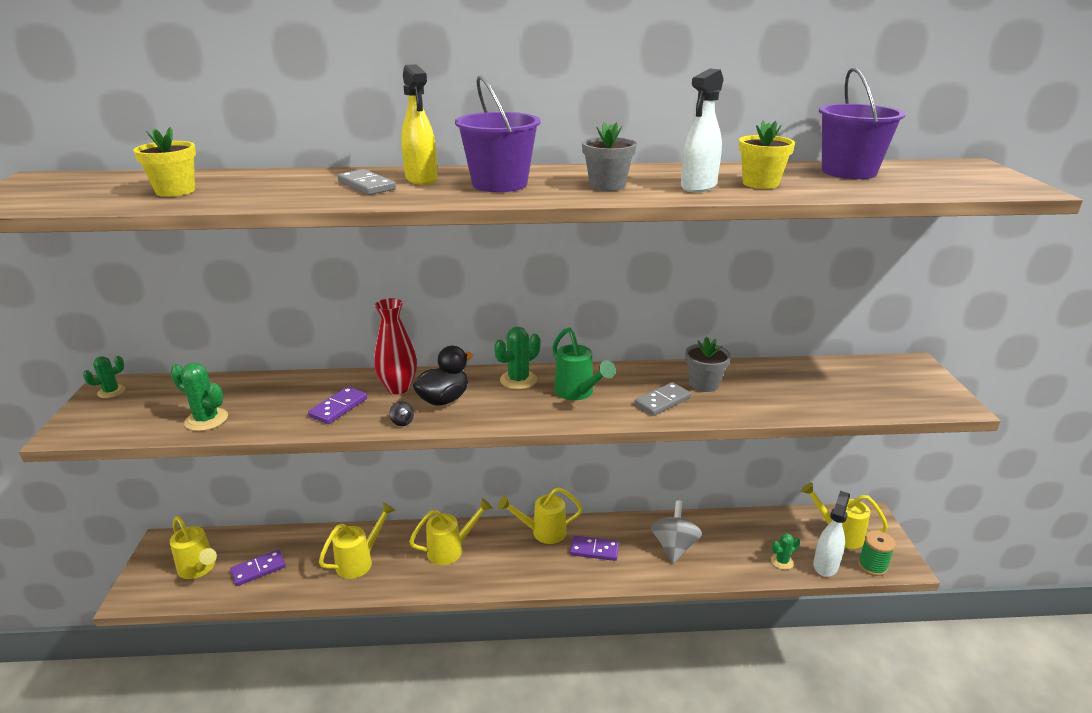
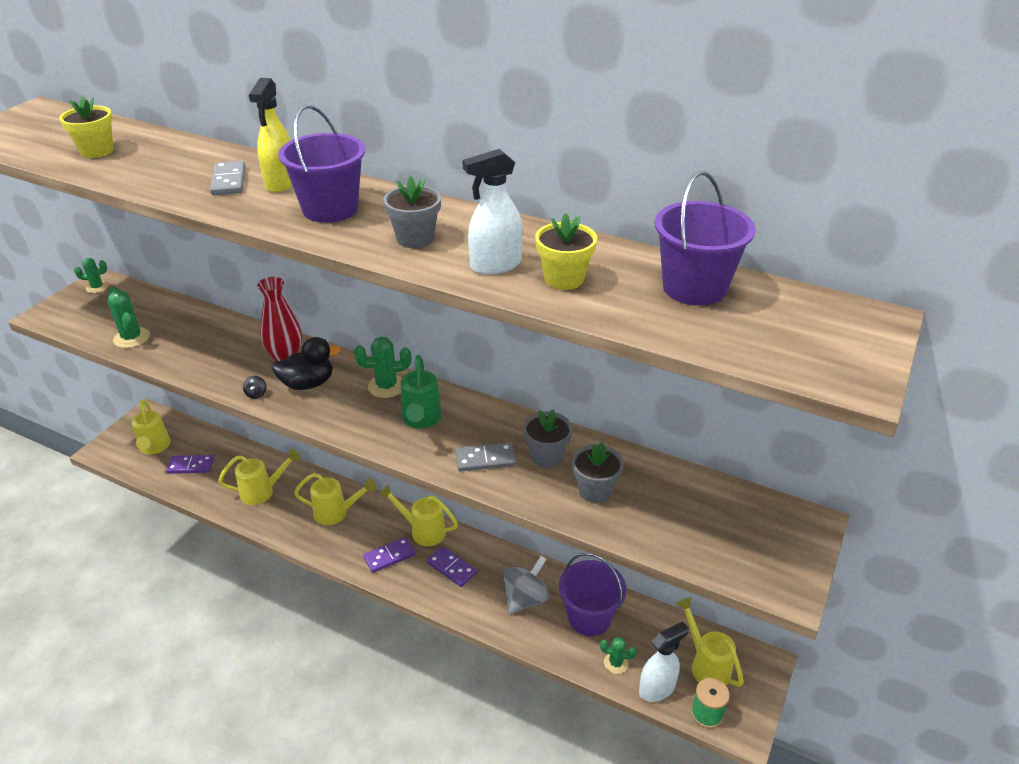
camera: 30 degrees right, 10 degrees up
(338, 407) = (225, 361): purple domino -> purple domino (389, 556)
(732, 539) = (589, 617): none -> purple bucket
(765, 393) = (595, 490): none -> grey flower pot

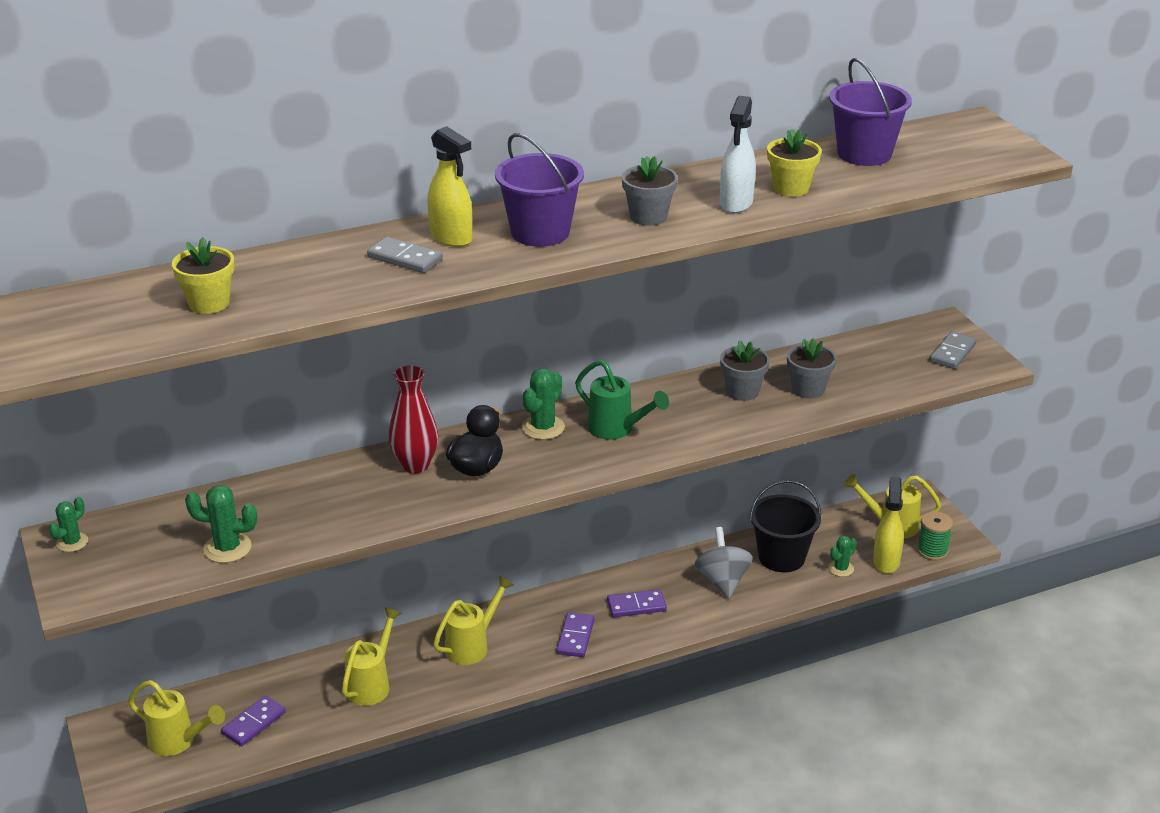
camera: 50 degrees left, 5 degrees down
(256, 394) = (451, 502): black spinning top -> none
(422, 531) = (568, 601): yellow watering can -> none
(485, 459) = (709, 420): grey domino -> grey domino (952, 353)
(589, 617) = (781, 557): purple bucket -> black bucket
(657, 688) = (886, 561): white spray bottle -> yellow spray bottle

